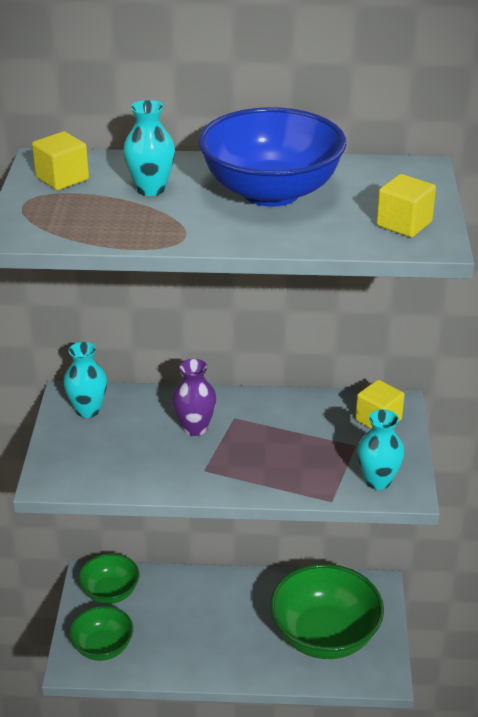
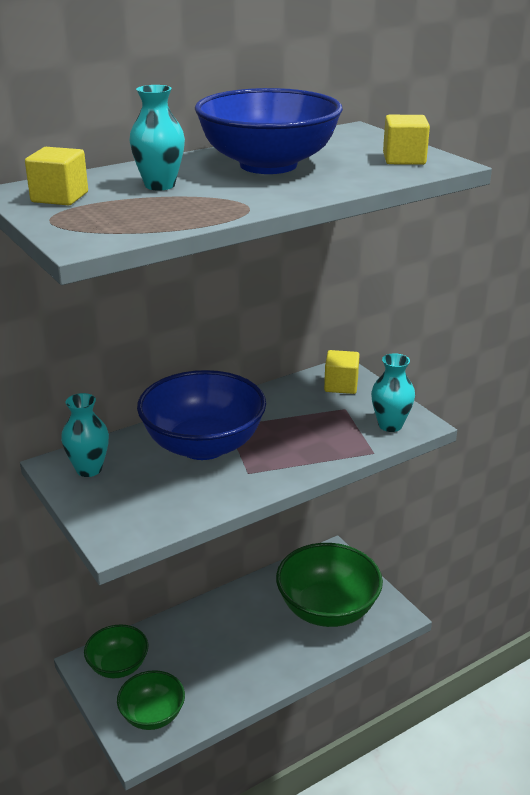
camera: 35 degrees left, 5 degrees down
(195, 428) = (203, 445): purple vase -> blue bowl

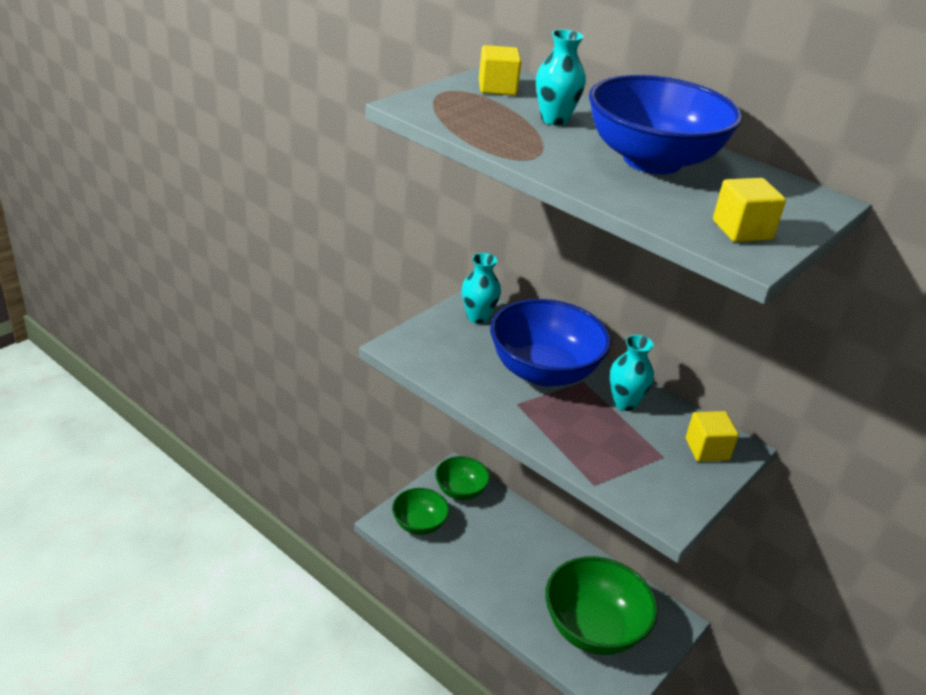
camera: 70 degrees right, 5 degrees up
(390, 425) = (652, 494): turquoise vase -> turquoise vase (624, 403)

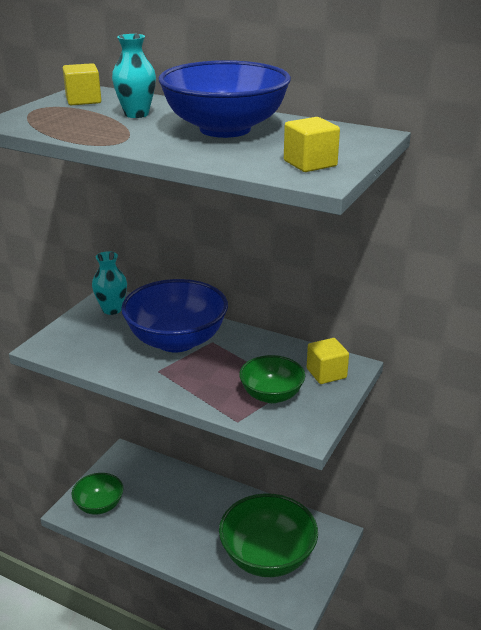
camera: 10 degrees left, 5 degrees down
(460, 491) = (131, 469): green bowl -> green bowl (271, 395)
(624, 403) = (250, 351): turquoise vase -> none

